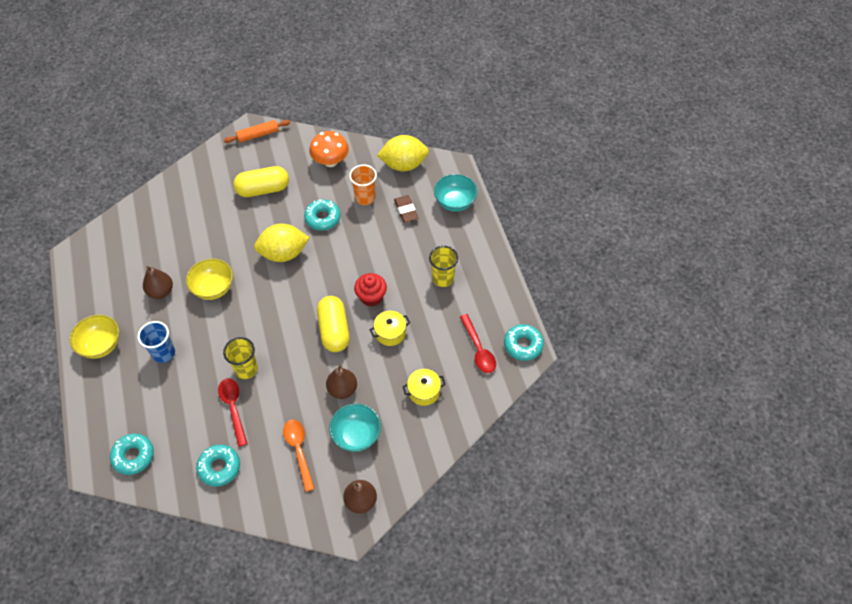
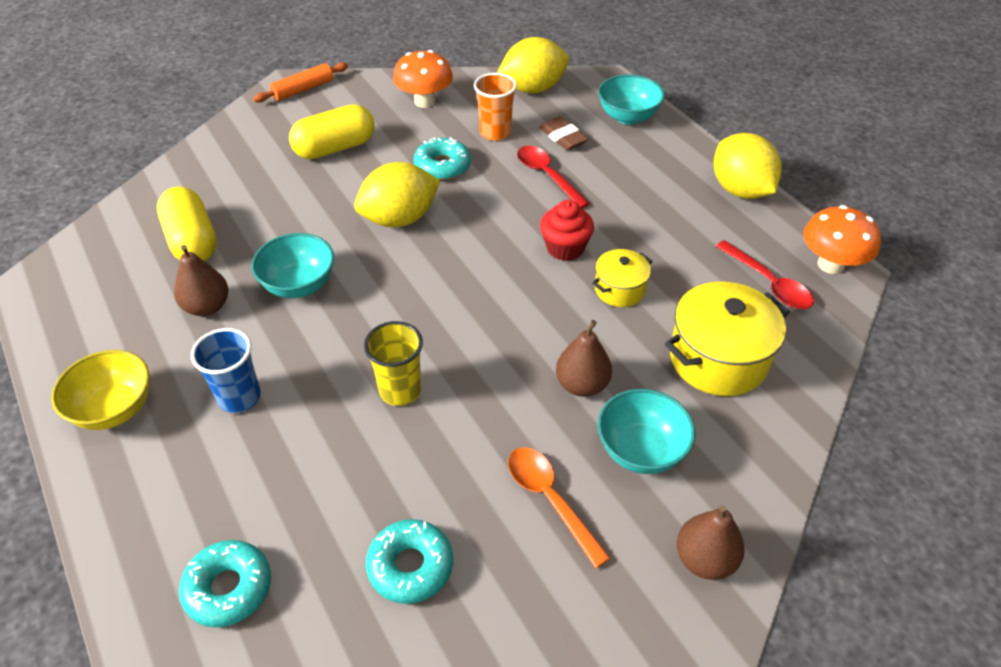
camera: 15 degrees left, 10 degrees down
(213, 288) = (299, 285): yellow bowl -> turquoise bowl
(233, 408) = (400, 457): red spoon -> red spoon (547, 176)
(334, 330) = (527, 303): yellow capsule -> yellow capsule (192, 241)
(424, 391) = (718, 359): yellow pot -> yellow pot, size x1.78
(443, 278) = (661, 205): yellow cup -> none
(497, 277) = (740, 190): none -> yellow lemon
(523, 345) = (830, 264): turquoise donut -> orange mushroom

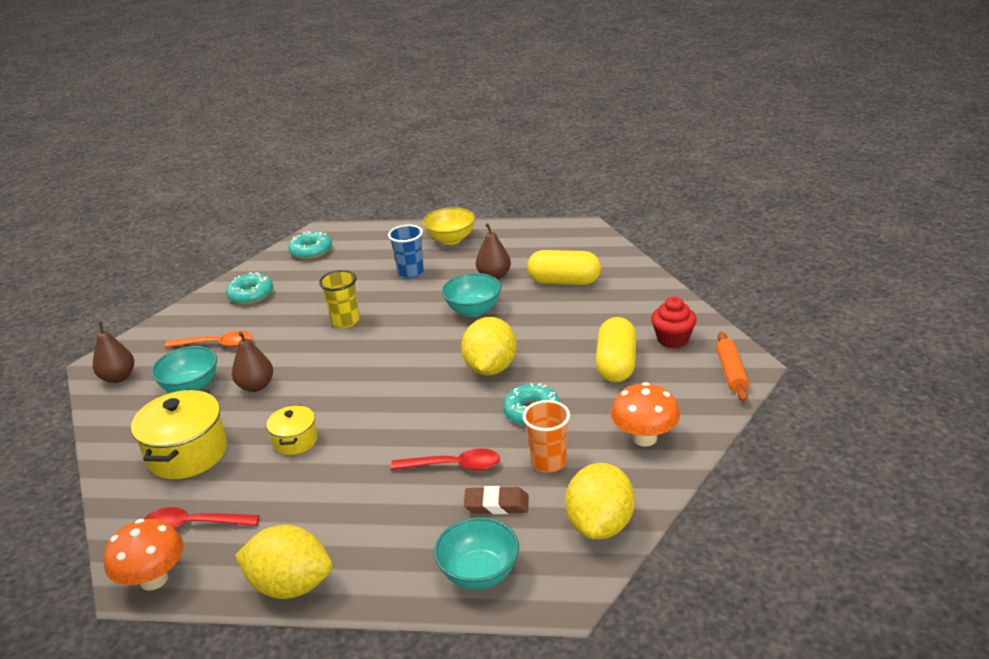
camera: 130 degrees right, 15 degrees down
(565, 248) = (364, 434): red cupcake -> red cupcake (673, 339)

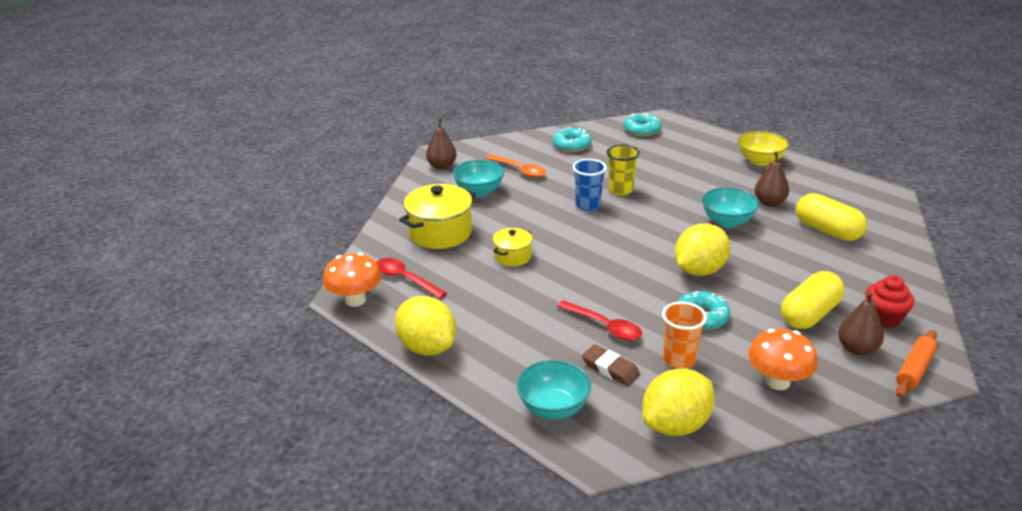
camera: 35 degrees right, 0 degrees up
(256, 386) = (520, 209): brown pear -> brown pear (856, 349)
(411, 273) = (703, 174): blue cup -> blue cup (588, 205)

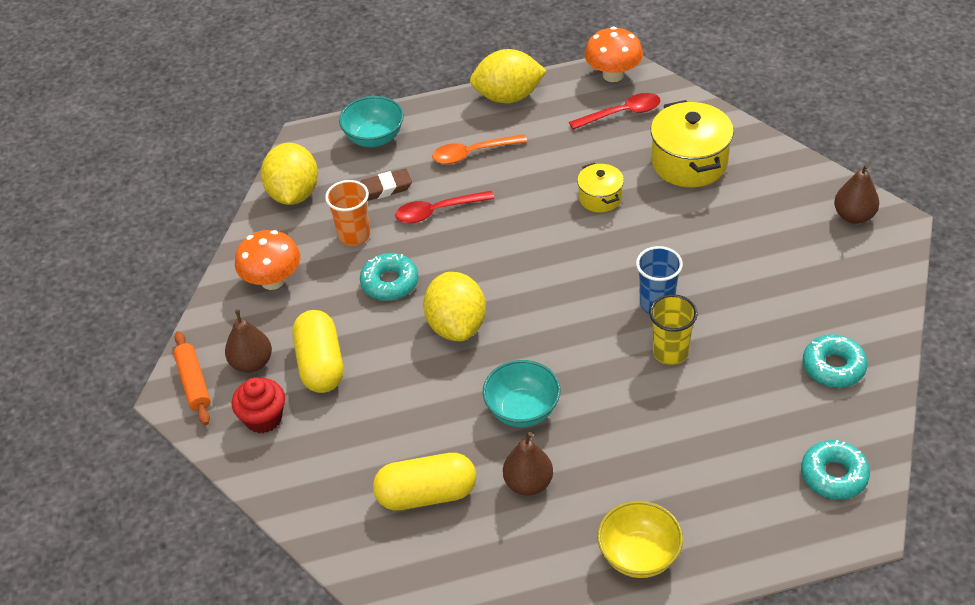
camera: 125 degrees right, 15 degrees up
(479, 191) = (762, 225): turquoise bowl -> none
(519, 170) = (793, 282): orange spoon -> orange spoon (473, 153)

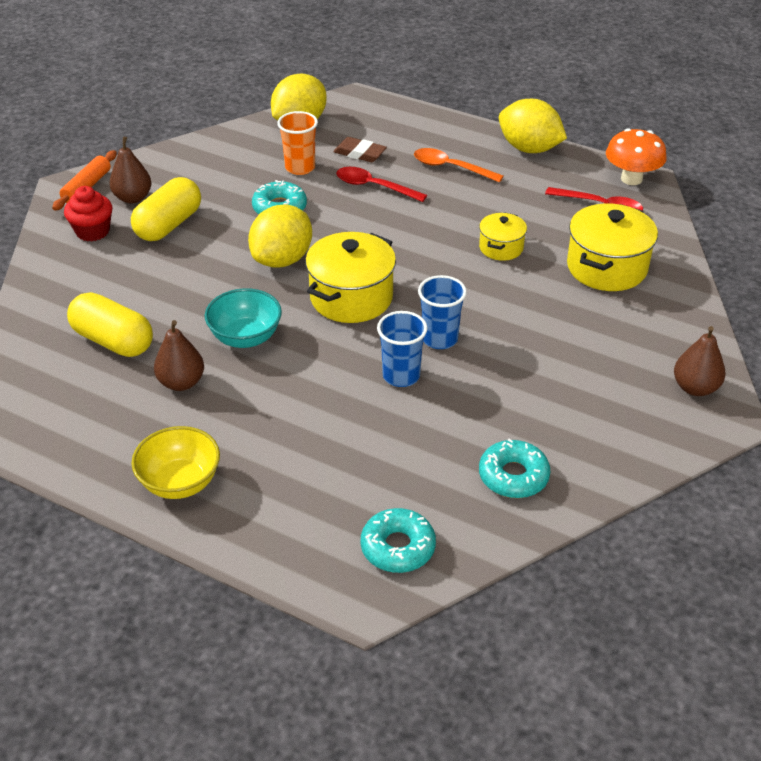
camera: 40 degrees right, 5 degrees down
(272, 281) = (213, 162): orange mushroom -> none
(374, 138) = (398, 121): turquoise bowl -> none
(552, 318) = (351, 297): none -> yellow pot
(670, 352) = (401, 376): yellow cup -> blue cup

